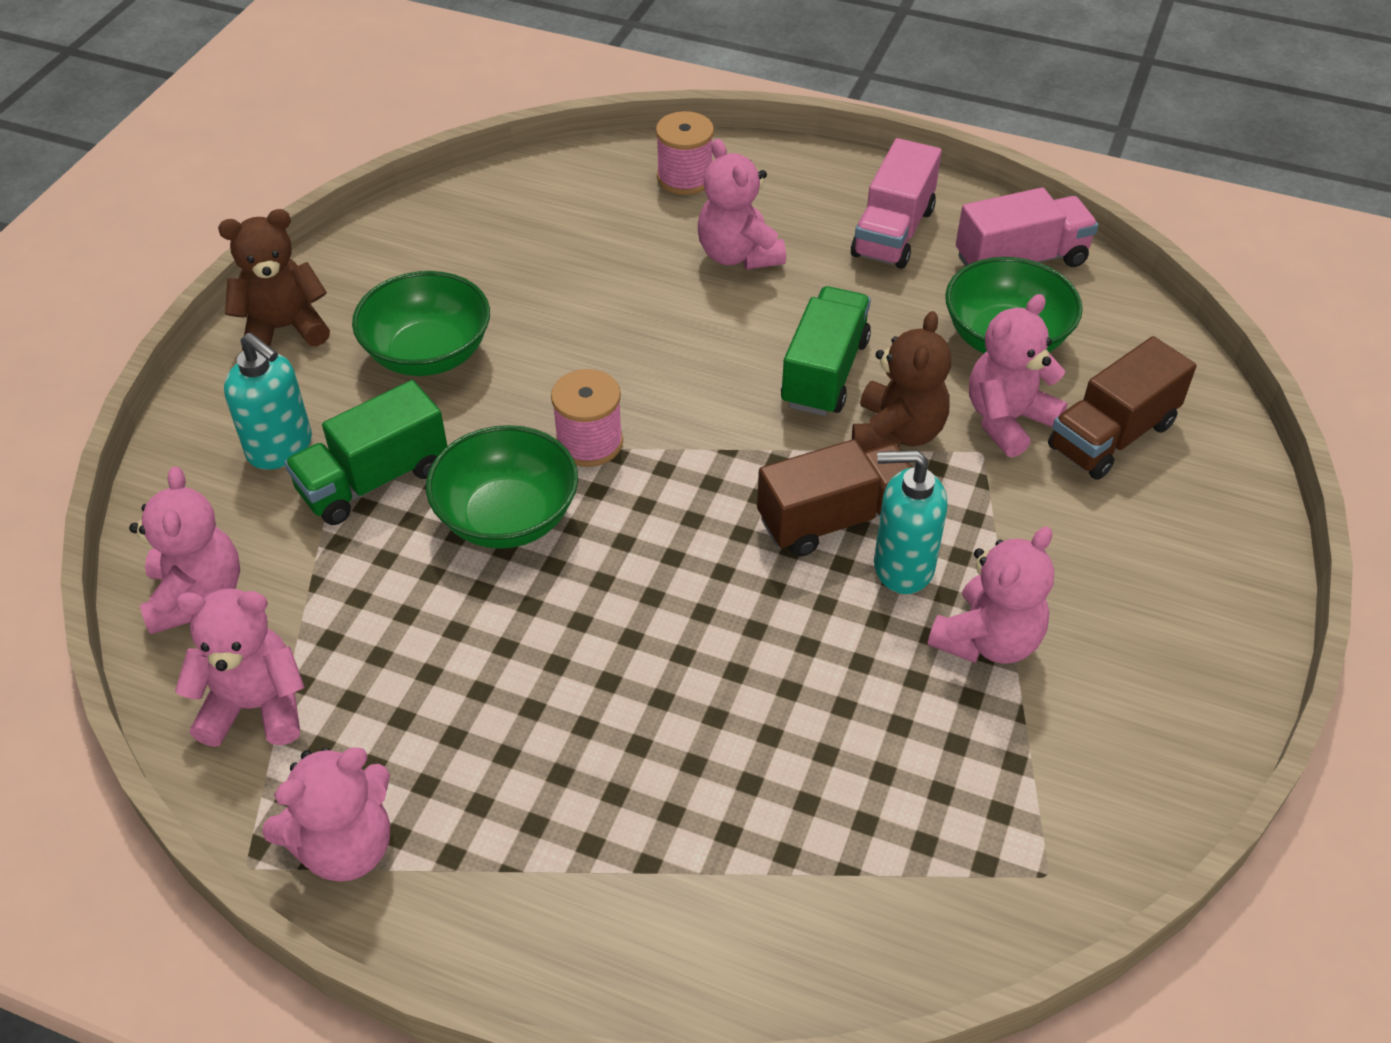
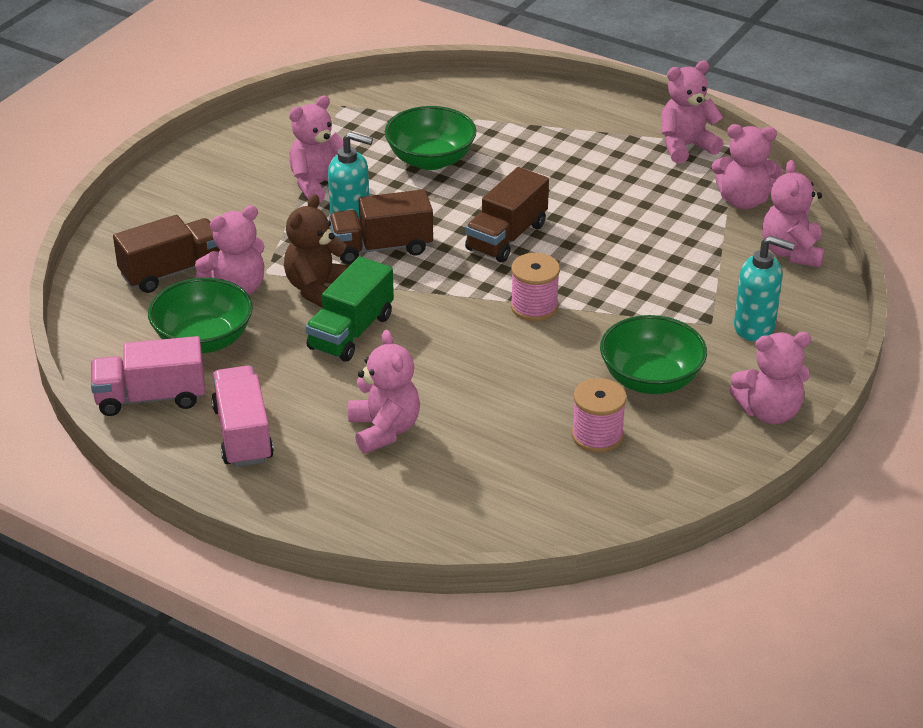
camera: 170 degrees left, 10 degrees down
(280, 448) = (755, 327): turquoise soap dispenser -> turquoise soap dispenser turned 150 degrees clockwise
(284, 329) = (769, 412): brown teddy bear -> pink teddy bear
(374, 480) = (686, 301): green truck -> none
(507, 517) = (595, 271): green bowl -> green bowl (430, 160)
(650, 566) = (506, 237): none -> brown truck
(685, 178) = (409, 511): pink spool -> pink spool (597, 436)
(893, 232) = (243, 434): pink truck -> pink truck turned 45 degrees counterclockwise

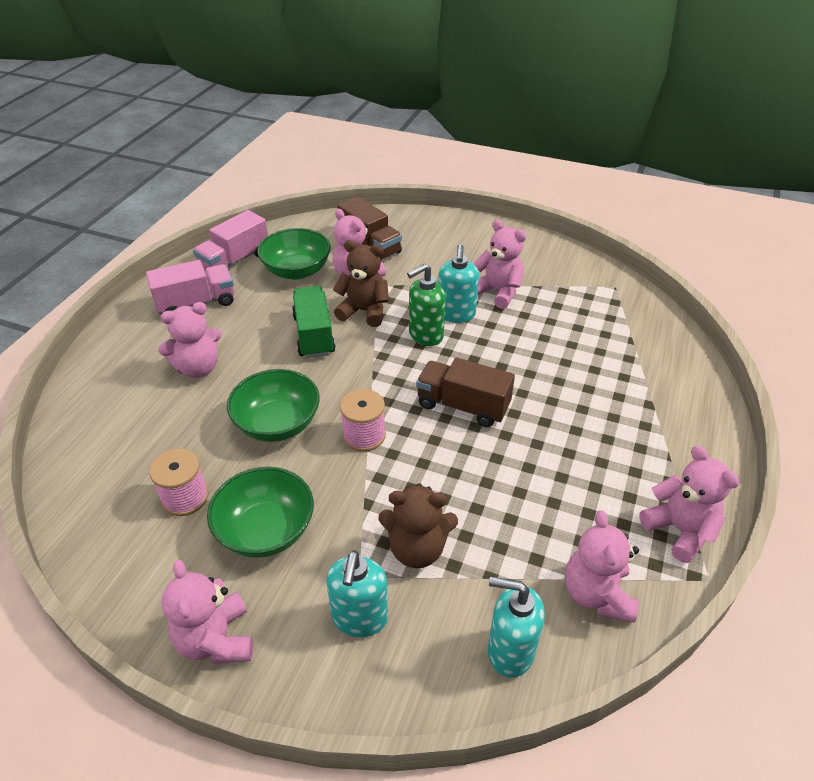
camera: 80 degrees right, 5 degrees up
(151, 397) = (235, 261): pink truck -> pink truck turned 120 degrees counterclockwise
(351, 332) = (314, 335): green truck -> green truck turned 60 degrees clockwise
(381, 247) = (425, 335): brown truck -> green soap dispenser
(430, 160) = (561, 345): green bowl -> green bowl (277, 424)
(685, 288) = (417, 548): none -> brown teddy bear
(791, 252) = (510, 651): pink teddy bear -> turquoise soap dispenser

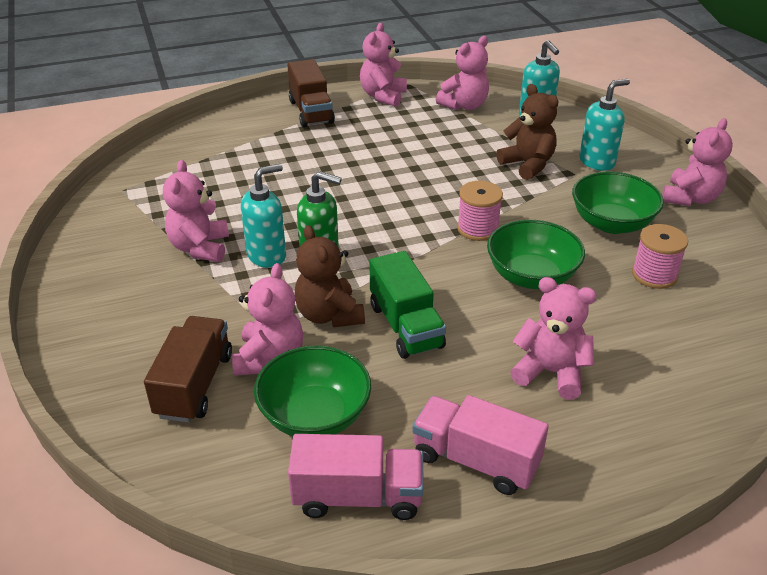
camera: 130 degrees left, 5 degrees down
(314, 335) = (405, 326): green truck -> green truck turned 60 degrees counterclockwise
(463, 406) = (384, 201): brown truck -> brown truck (311, 112)

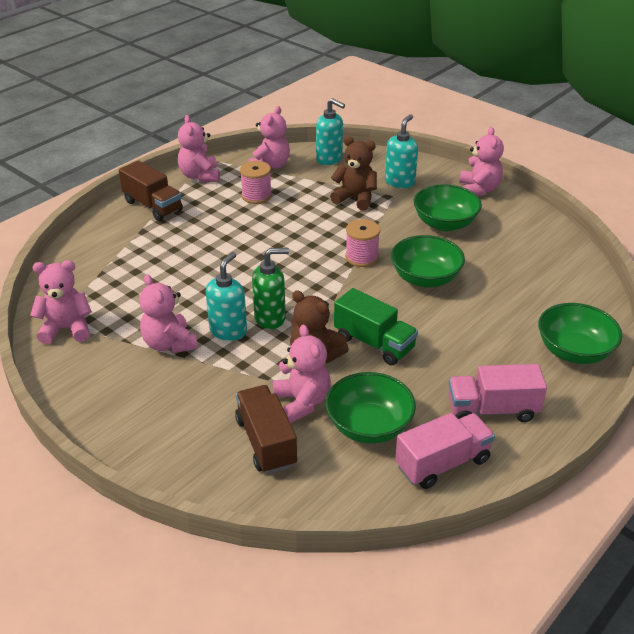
camera: 30 degrees left, 0 degrees up
(551, 372) = (489, 337): pink teddy bear -> pink teddy bear (66, 329)
(650, 434) = (574, 351): none -> green bowl
(654, 275) = (498, 250): pink spool -> pink spool (256, 196)

